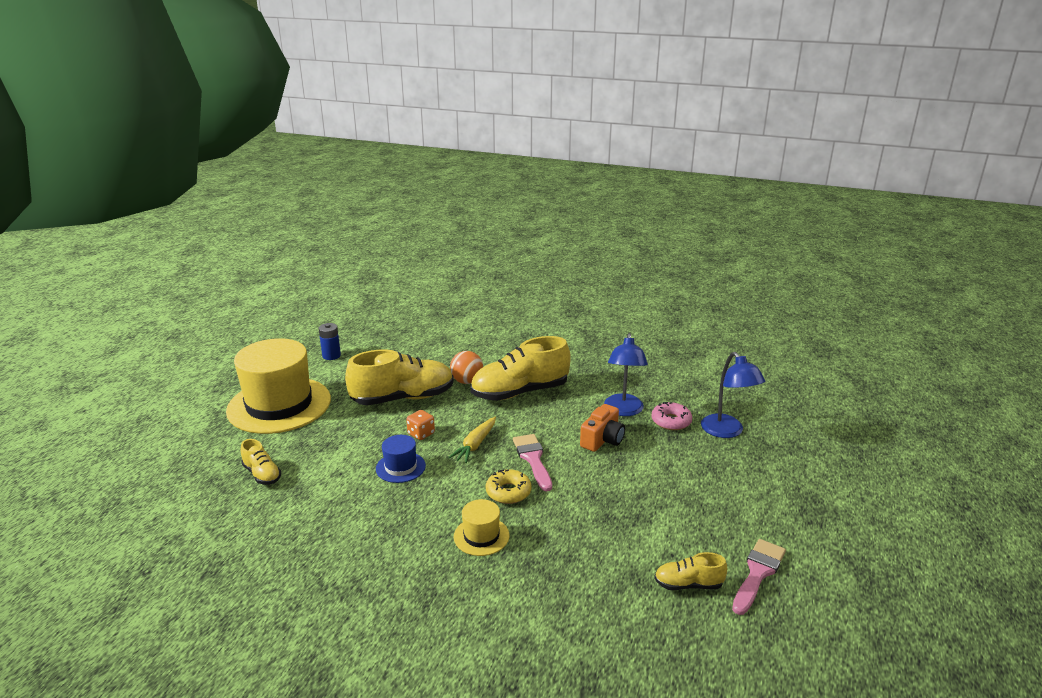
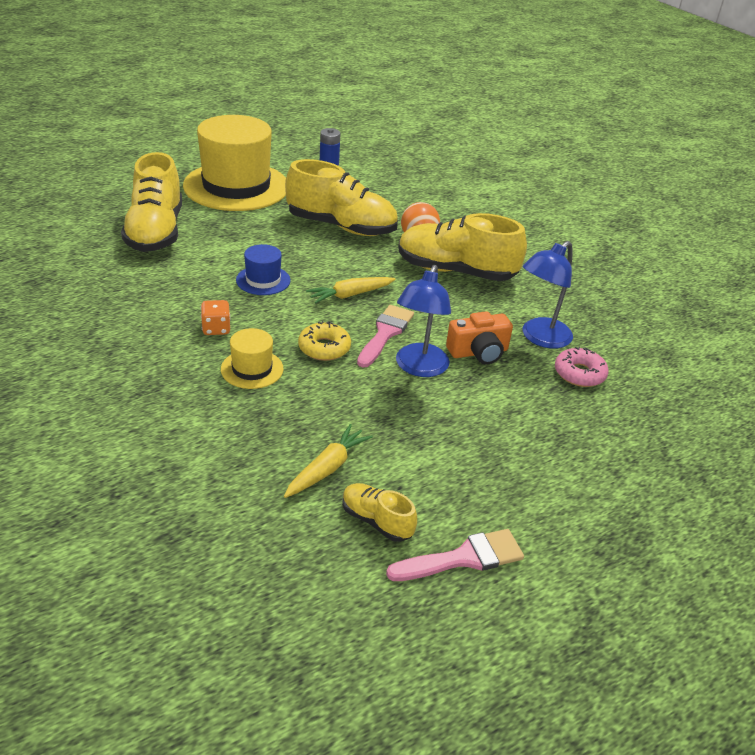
camera: 35 degrees right, 10 degrees up
(262, 474) = (155, 232): yellow shoe -> yellow shoe, size x2.09
(421, 434) = (316, 263): orange dice -> orange dice (216, 329)
(618, 572) = (327, 468): none -> yellow carrot
(727, 431) = (632, 416): blue lamp -> blue lamp (419, 368)

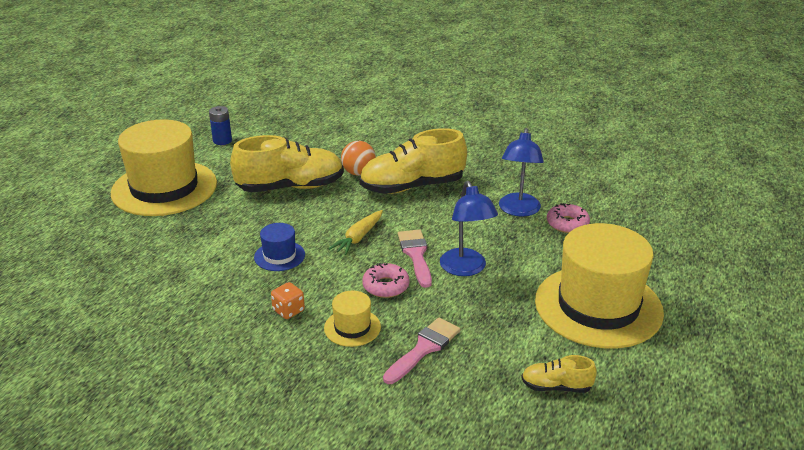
camera: 30 degrees left, 5 degrees down
(155, 232) = (140, 256): yellow shoe -> none
(324, 348) = (386, 286): yellow donut -> pink donut
(327, 468) = (486, 370): yellow carrot -> none
(463, 558) = (631, 380): pink brush -> pink brush (424, 348)
(478, 352) = (491, 239): orange camera -> none
(516, 468) = (598, 306): none -> yellow hat

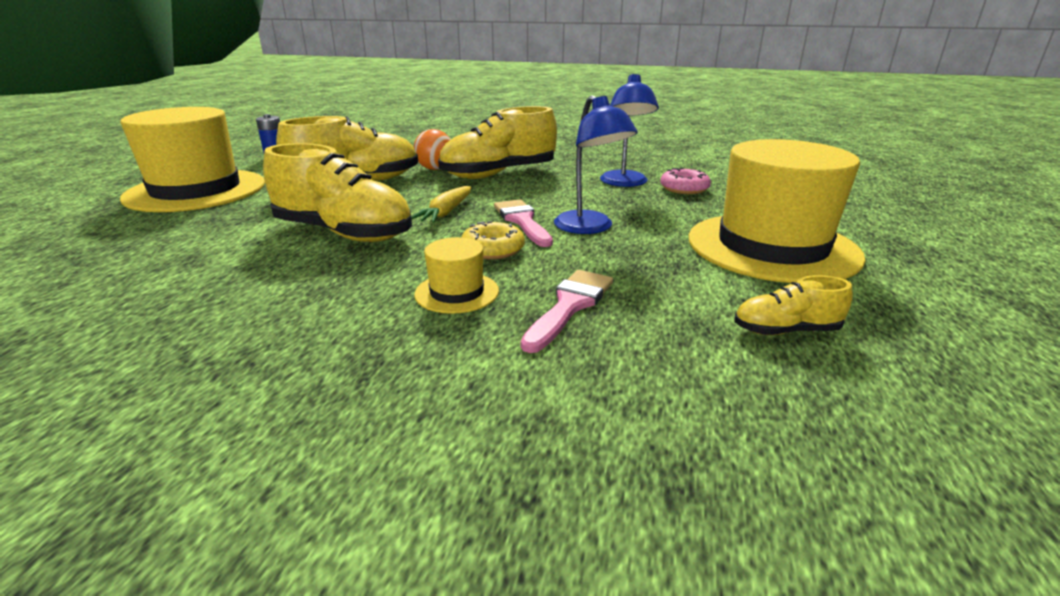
camera: 10 degrees left, 5 degrees down
(279, 256) = (344, 233): blue hat -> yellow shoe
(288, 311) = (359, 283): orange dice -> none
(386, 286) = (493, 249): pink donut -> yellow donut

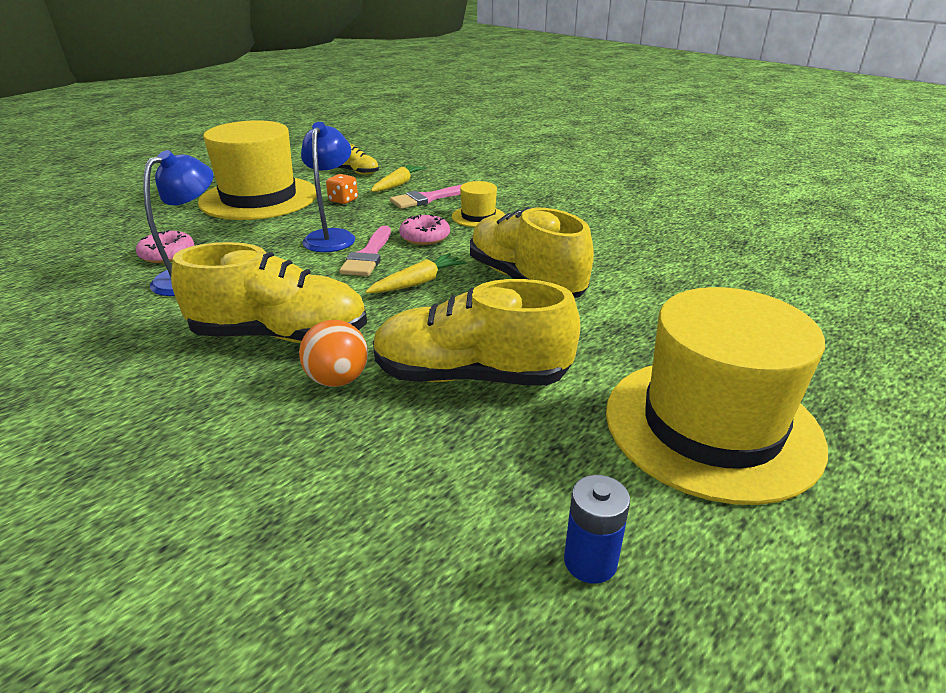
camera: 150 degrees left, 5 degrees up
(493, 249) = (425, 237): yellow donut -> pink donut
(663, 322) = (398, 184): none -> yellow carrot
(674, 270) = (343, 200): none -> orange dice

